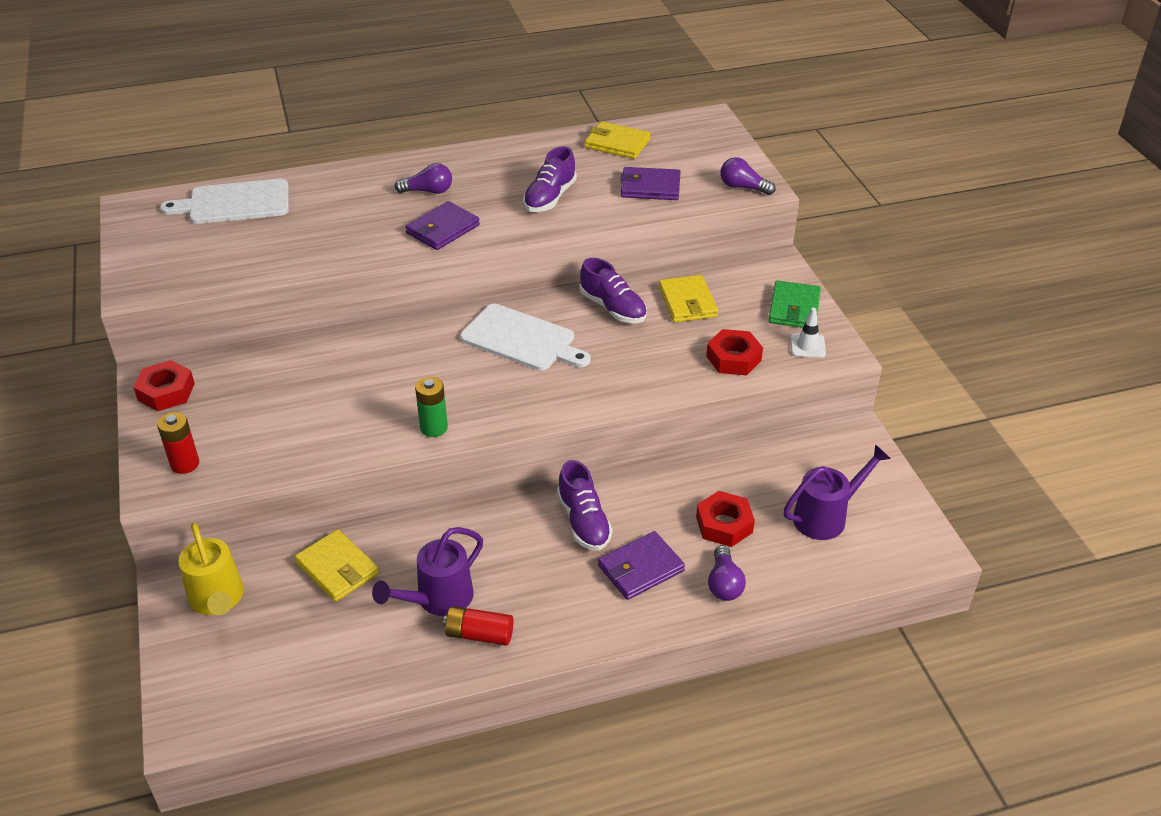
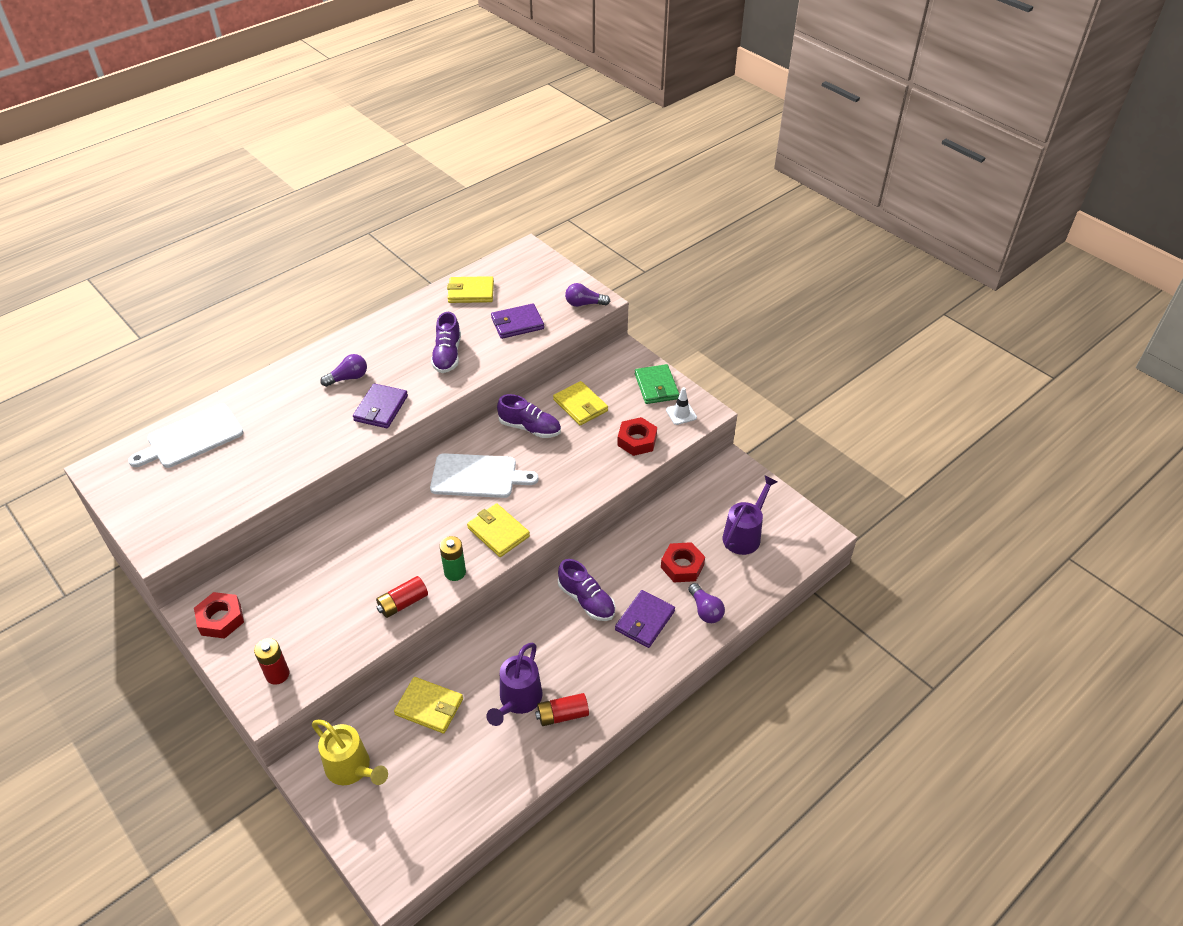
camera: 25 degrees left, 5 degrees up
(357, 440) = (403, 603): none -> red battery
(508, 403) = (498, 532): none -> yellow wallet

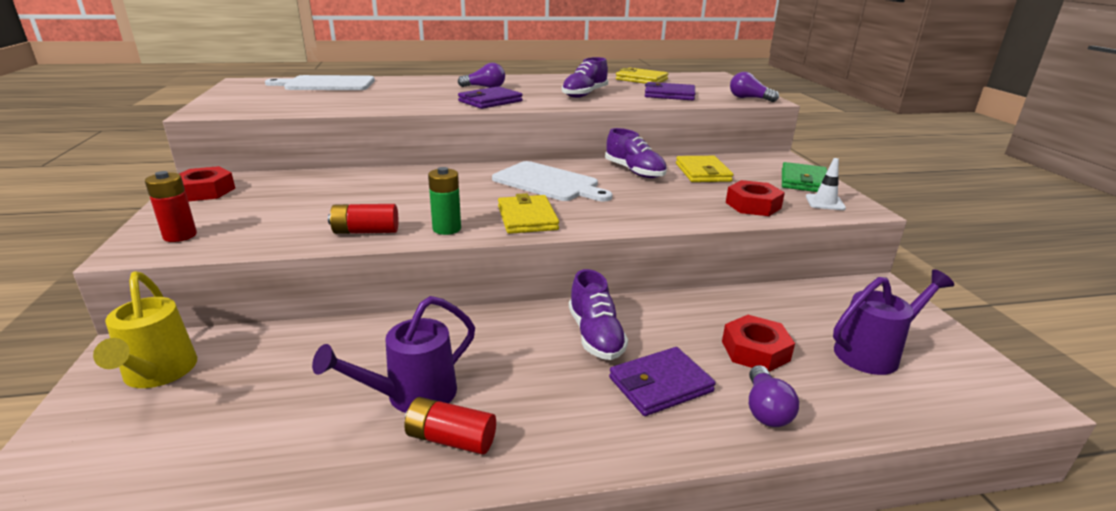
camera: 30 degrees right, 20 degrees down
(429, 707) = (310, 355): yellow wallet -> none

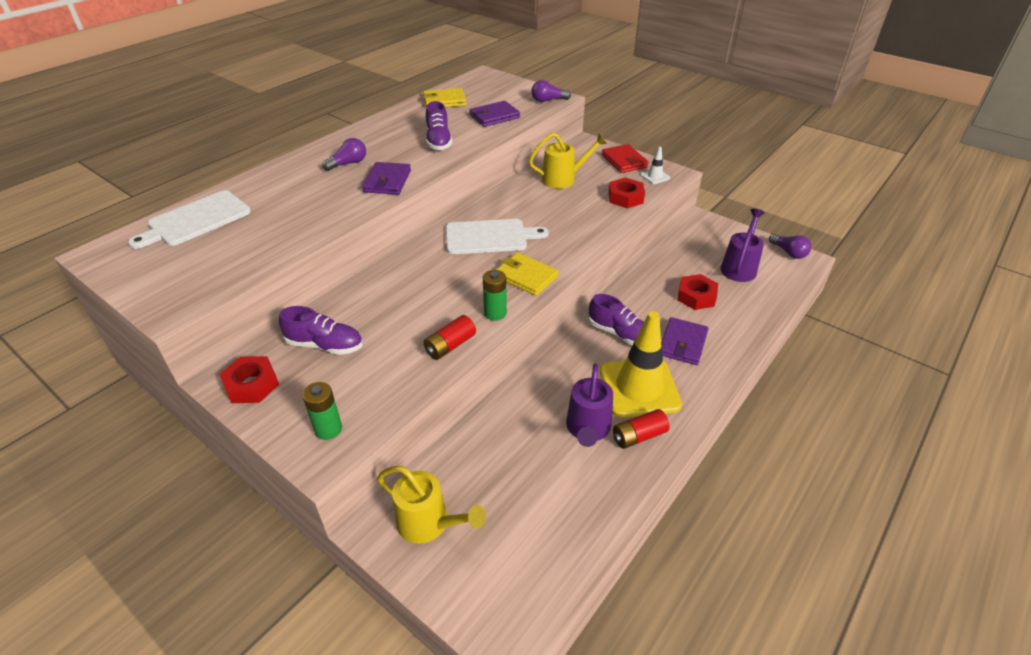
camera: 40 degrees left, 15 degrees up
(180, 236) = (328, 429): red battery -> green battery
(533, 394) = (639, 388): none -> yellow traffic cone
(634, 171) = (525, 198): purple shoe -> purple shoe (325, 345)
(703, 172) = (564, 179): yellow wallet -> yellow watering can
(765, 409) = (734, 328): purple light bulb -> purple light bulb (788, 252)
(803, 181) = (624, 161): green wallet -> red wallet

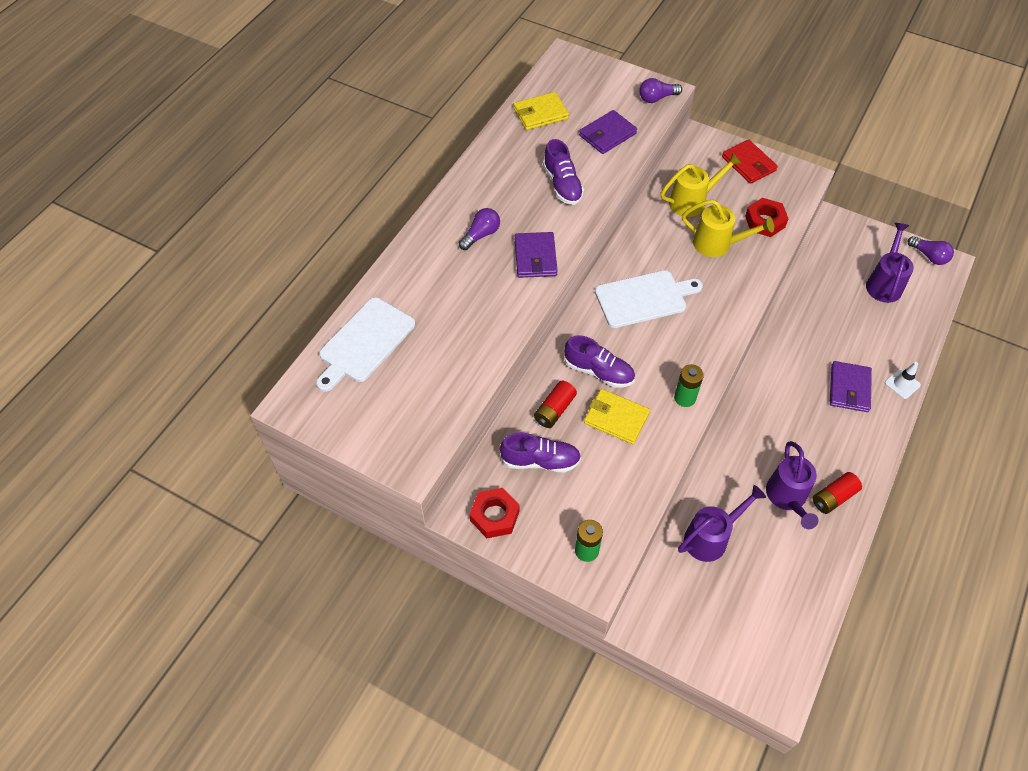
camera: 10 degrees left, 15 degrees up
(429, 524) = (683, 612): yellow watering can -> yellow watering can (718, 244)
(450, 345) = (657, 443): red battery -> red battery (554, 410)
(491, 454) = (711, 537): none -> purple watering can
(526, 276) = (698, 347): yellow wallet -> yellow wallet (616, 418)
(620, 334) = (788, 386): purple shoe -> purple shoe (598, 371)
(639, 388) = (821, 445): yellow traffic cone -> none
(655, 176) = (787, 184): white traffic cone -> white traffic cone (902, 384)
(696, 296) = (850, 328): red nut -> none

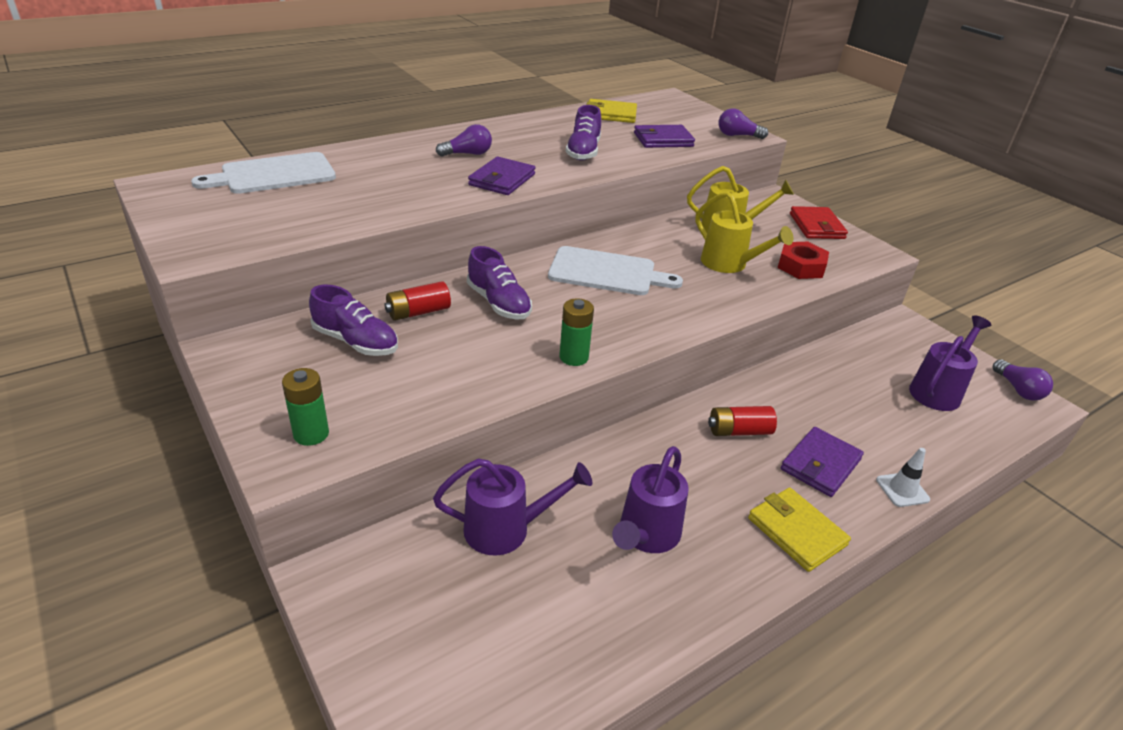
camera: 25 degrees right, 20 degrees down
(494, 516) = (253, 363): red nut -> none
(616, 418) = (477, 343): yellow wallet -> yellow wallet (796, 531)
(833, 497) = (712, 564): red battery -> red battery (739, 431)

